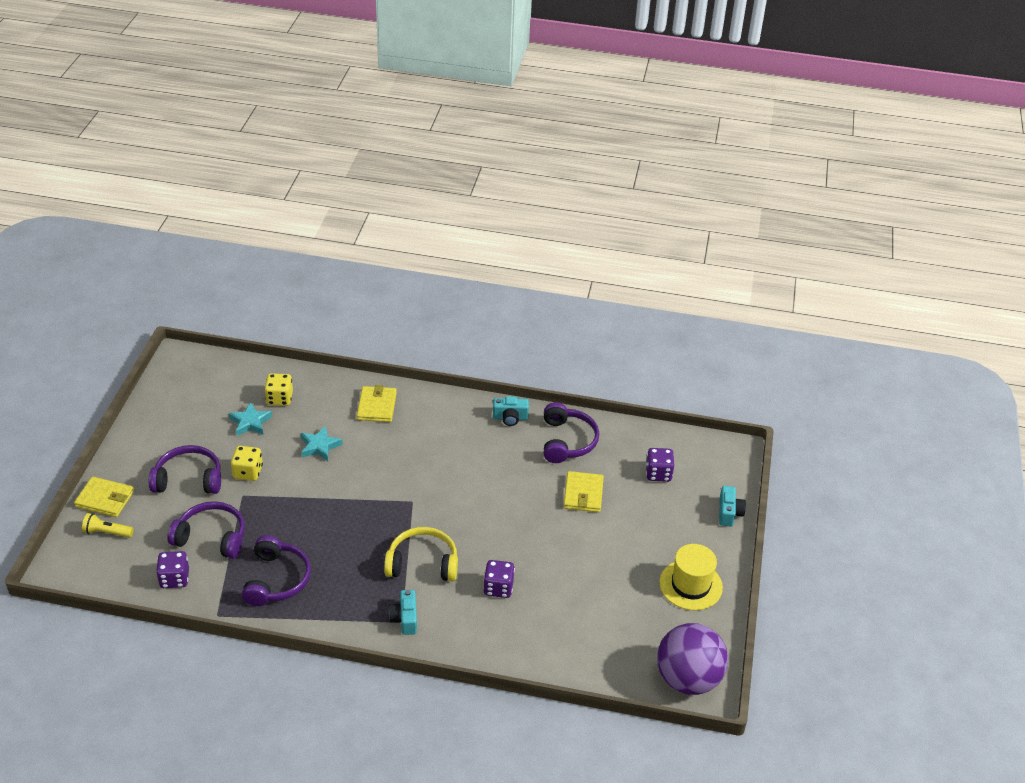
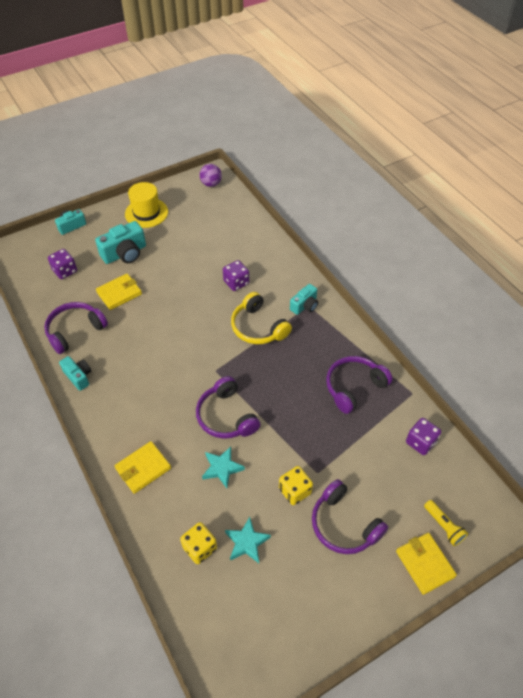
camera: 130 degrees left, 10 degrees up
(212, 537) = (369, 455): purple headphones -> purple headphones (226, 416)
(638, 529) = (125, 253): none -> turquoise camera
(688, 679) = (211, 184): purple ball -> purple ball, size x0.52

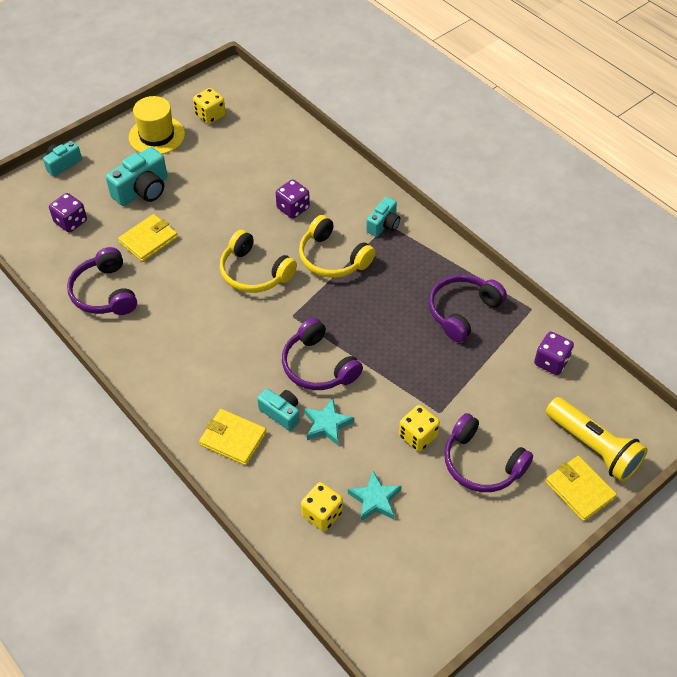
camera: 10 degrees left, 0 degrees up
(75, 331) = (104, 293): purple headphones -> purple headphones turned 60 degrees counterclockwise
(78, 376) = (124, 346): turquoise camera -> turquoise camera (281, 413)
(143, 468) = (233, 439): yellow wallet -> yellow wallet turned 75 degrees clockwise
(190, 202) = (210, 115): none -> yellow dice
(194, 331) = (254, 272): none -> yellow headphones
(211, 184) = (231, 89): purple ball -> none
(444, 526) = (593, 447): yellow flashlight -> yellow flashlight, size x1.88

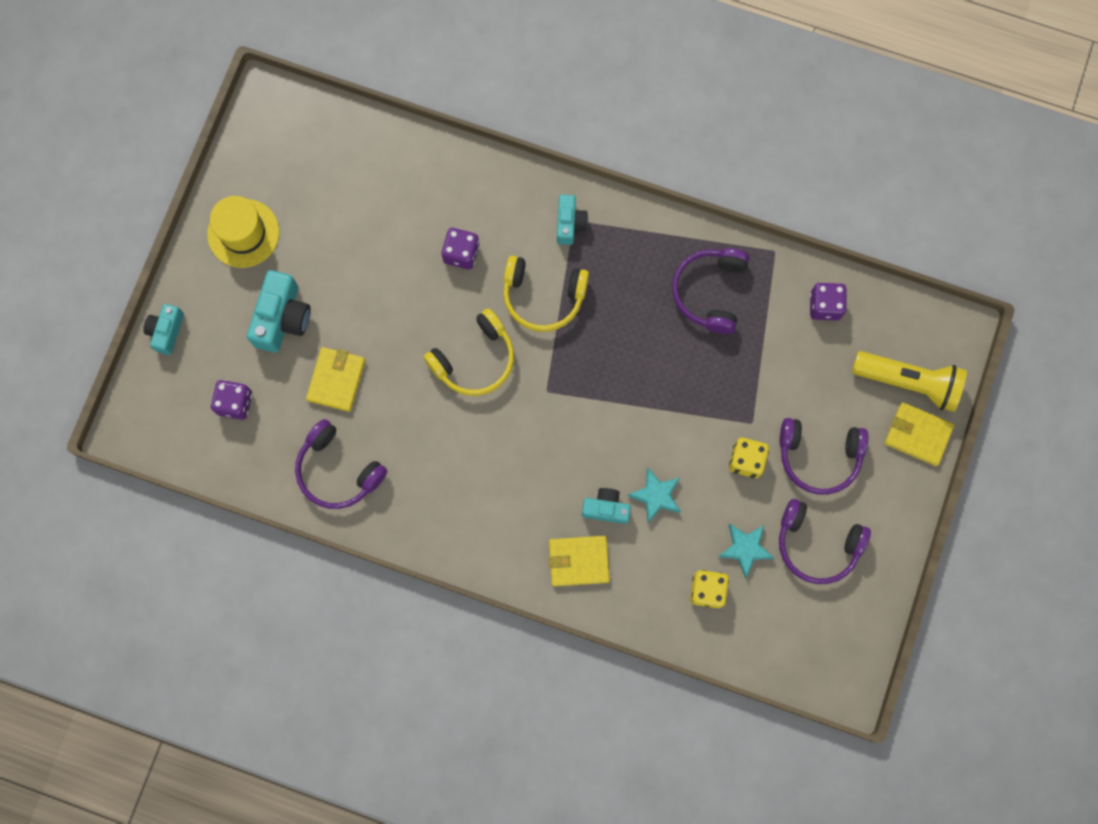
camera: 30 degrees left, 25 degrees up
(210, 115) = (284, 170): yellow dice -> none
(254, 272) = (475, 360): yellow headphones -> yellow headphones turned 45 degrees counterclockwise
(318, 366) = (608, 436): purple headphones -> purple headphones (817, 544)

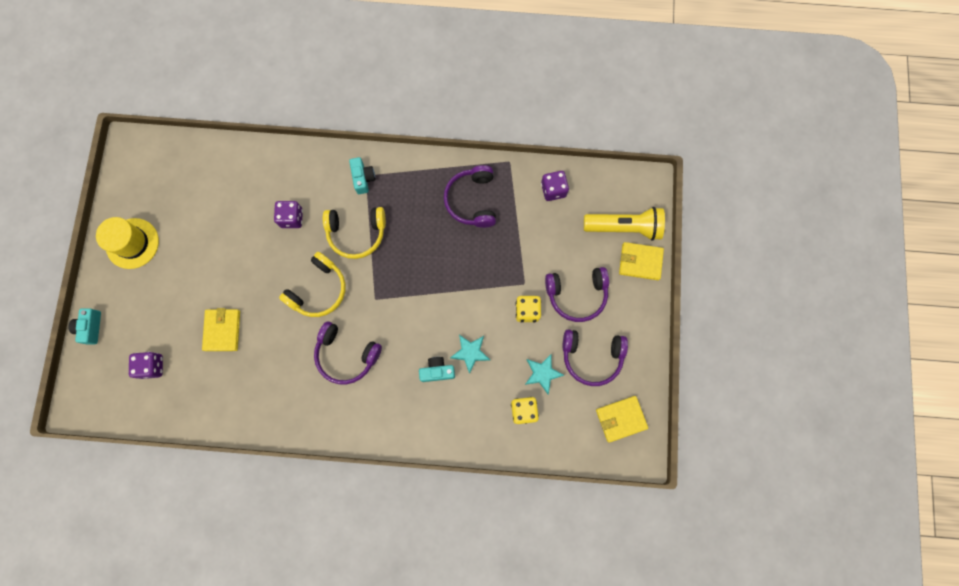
camera: 15 degrees left, 0 degrees up
(282, 318) = (173, 296): turquoise camera -> none
(338, 471) = (238, 395): purple headphones -> purple headphones (346, 355)
(578, 561) = (427, 414): yellow wallet -> yellow wallet (621, 419)

